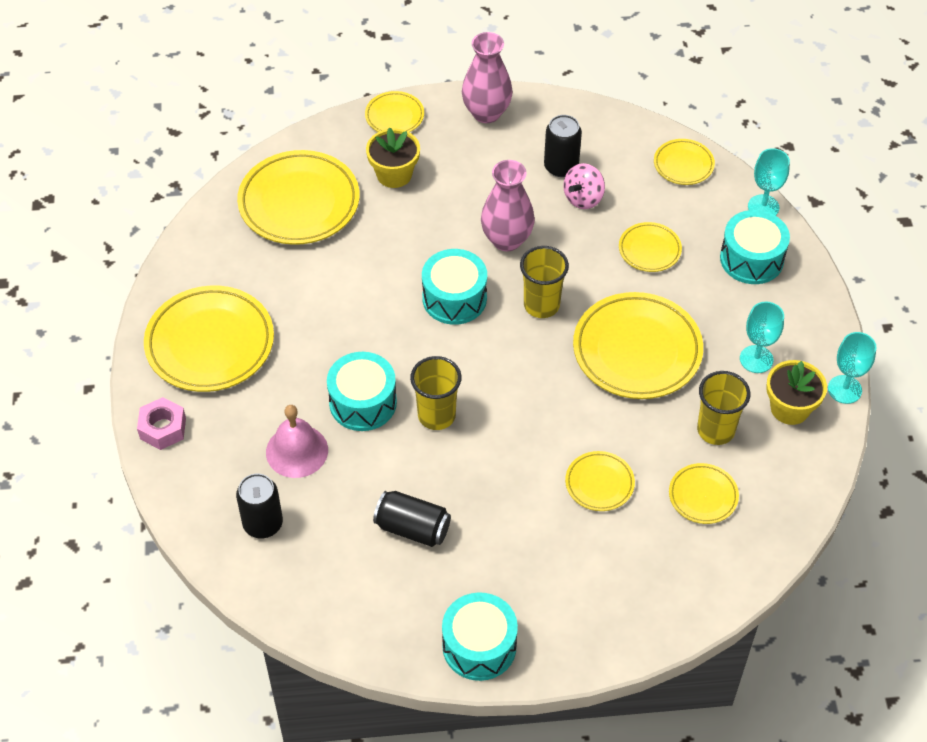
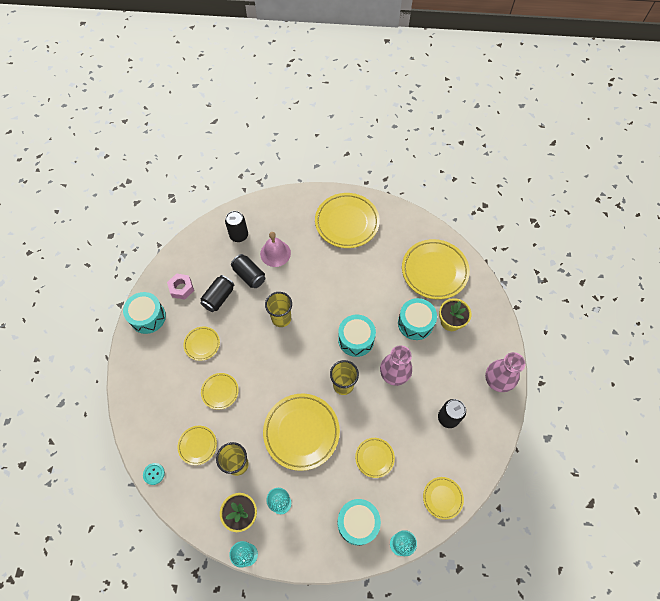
camera: 100 degrees right, 10 degrees up
(163, 428) = (301, 200): pink nut -> pink nut (181, 288)
(354, 485) = (249, 275): none -> black can
(363, 402) = (297, 285): turquoise drum -> turquoise drum (415, 323)
(394, 116) = (497, 328): yellow plate -> yellow plate (202, 344)
(583, 198) = (421, 426): pink spinning top -> none
(770, 551) = (154, 474): none -> turquoise button

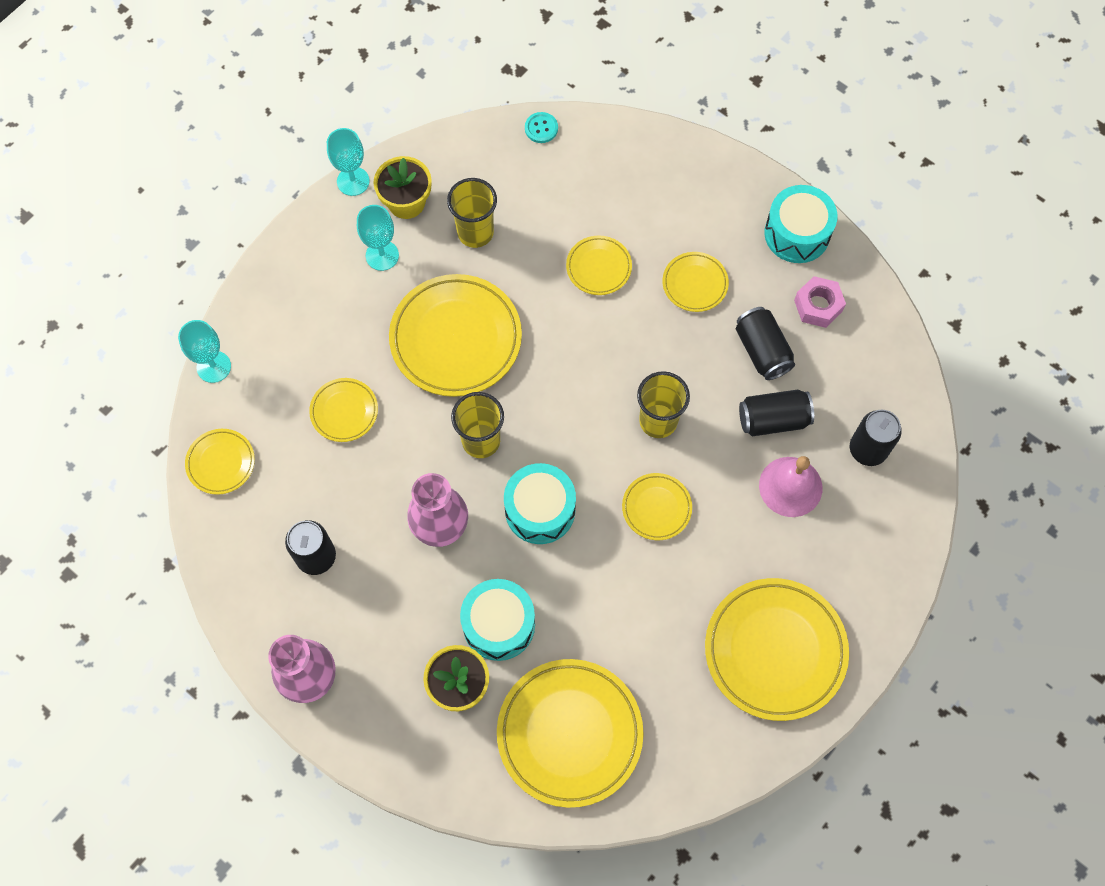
camera: 125 degrees right, 5 degrees up
(197, 445) = (540, 198): yellow plate -> yellow plate (656, 508)
(358, 523) = (281, 332): turquoise drum -> none

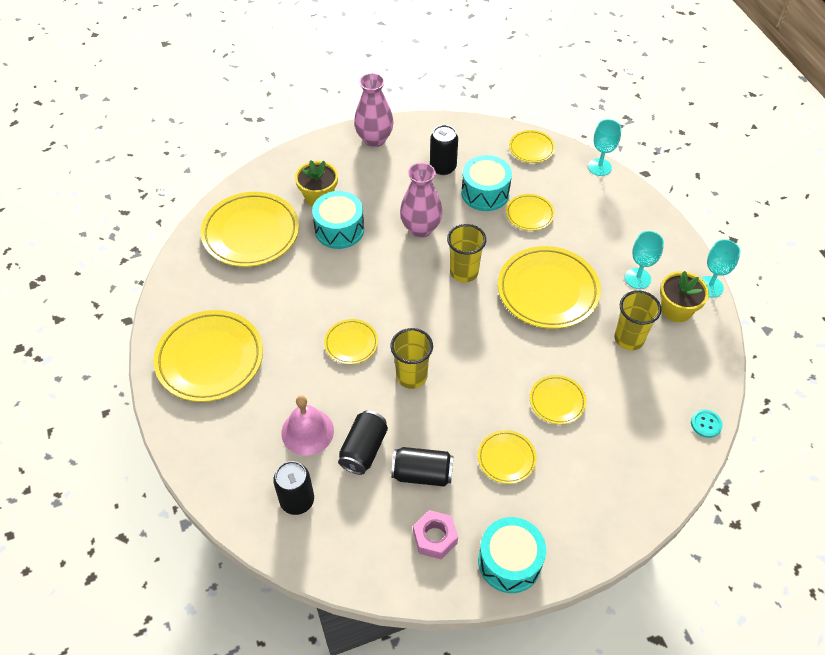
camera: 120 degrees right, 15 degrees down
(540, 510) = (395, 281): turquoise drum -> turquoise drum (485, 193)

